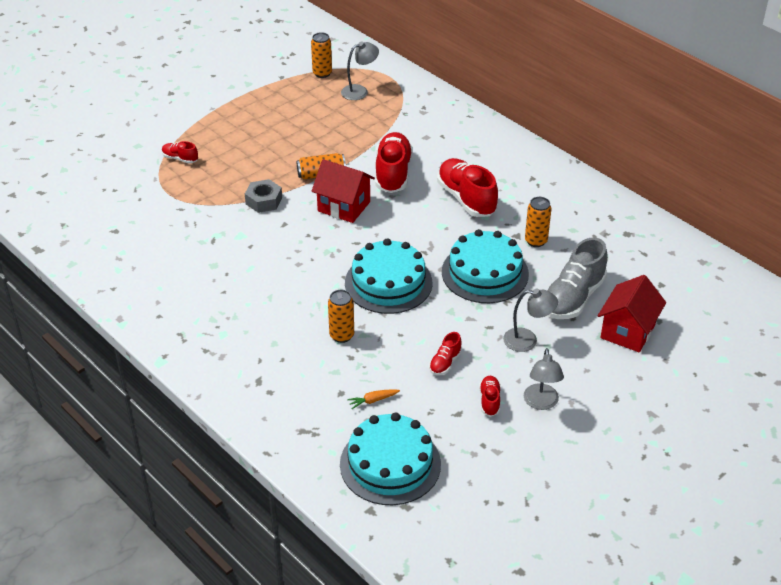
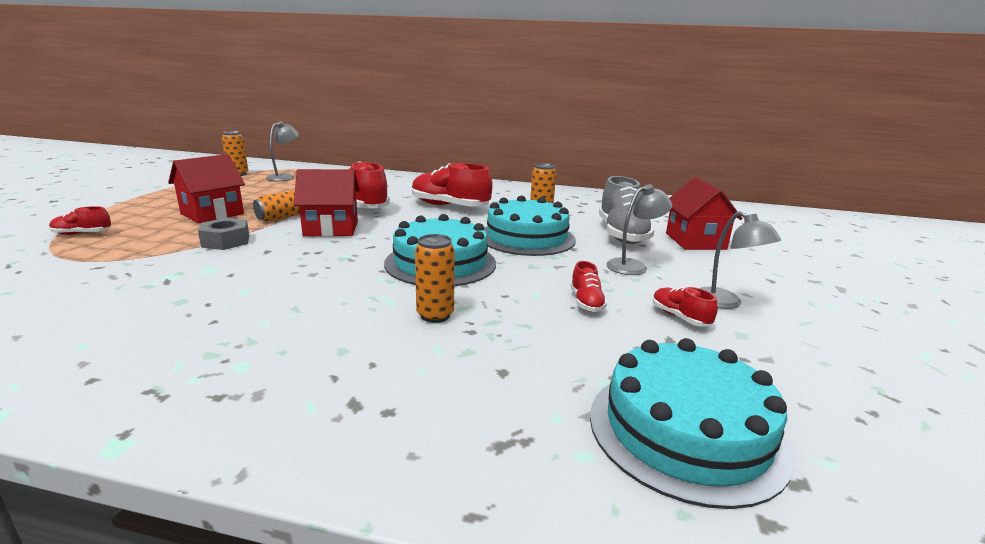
camera: 35 degrees left, 20 degrees down
(271, 152) = (212, 214): none -> red house
(373, 400) = (556, 364): orange carrot -> none

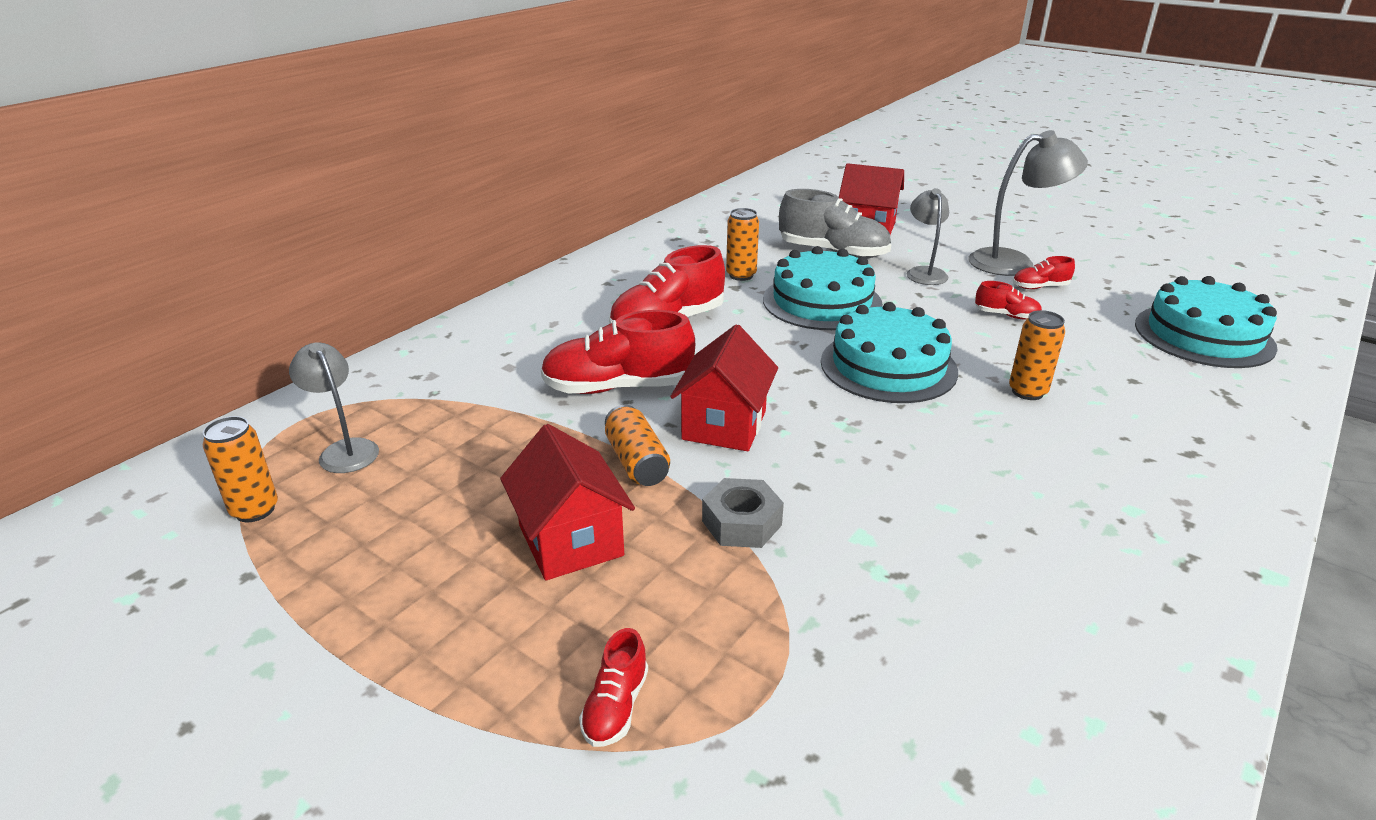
camera: 65 degrees left, 10 degrees up
(725, 303) = (1013, 262): grey lamp -> grey lamp, size x1.57

